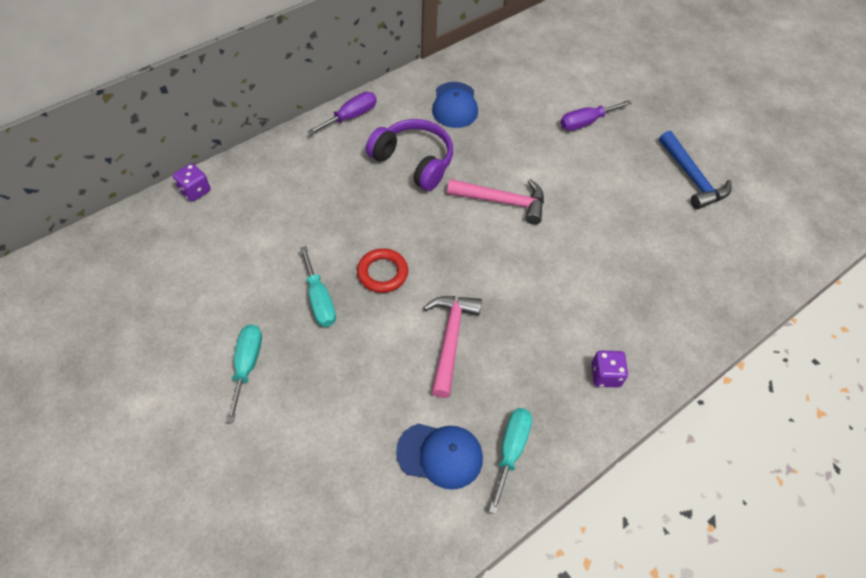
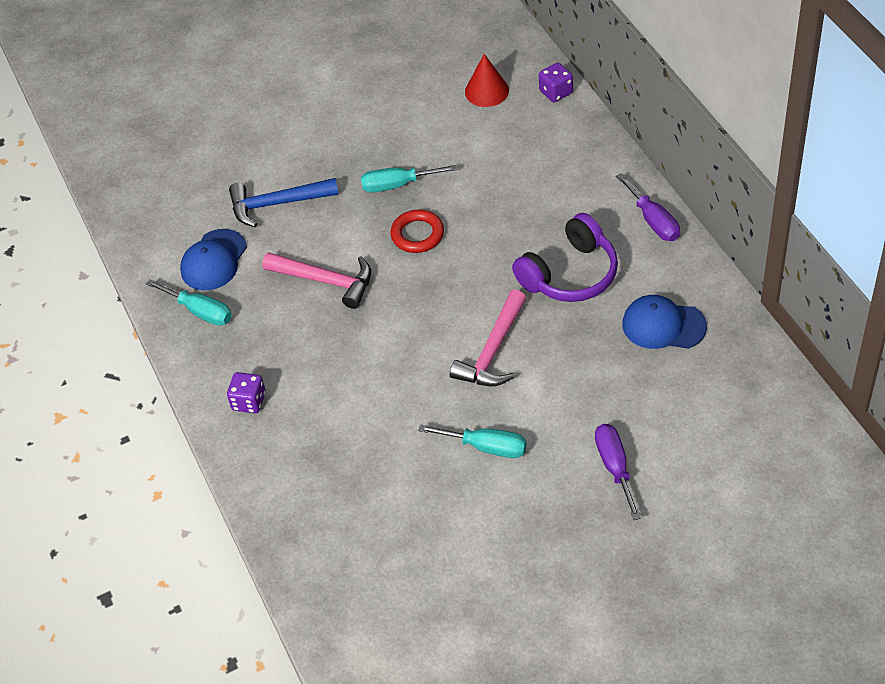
camera: 110 degrees right, 5 degrees down
(188, 244) = (486, 91): none -> red cone
(247, 365) = (340, 134): turquoise screwdriver -> turquoise screwdriver (486, 447)
(692, 178) = (494, 568): blue hammer -> blue hammer (277, 204)

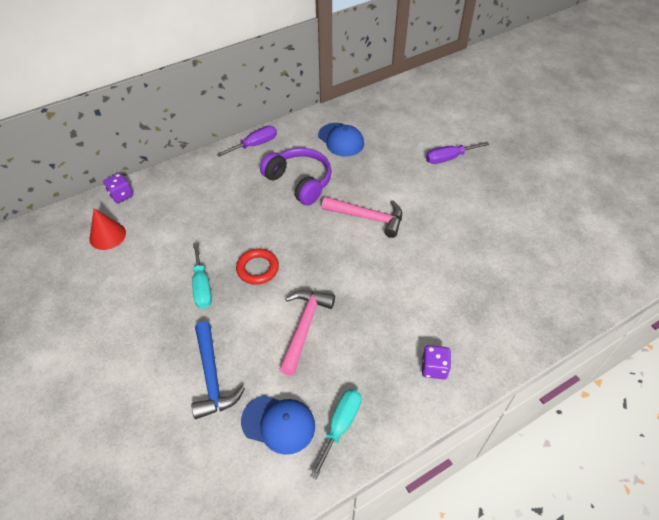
camera: 100 degrees left, 0 degrees up
(486, 447) = (447, 216): turquoise screwdriver -> none
(663, 325) = (341, 140): blue cap -> blue cap turned 45 degrees counterclockwise

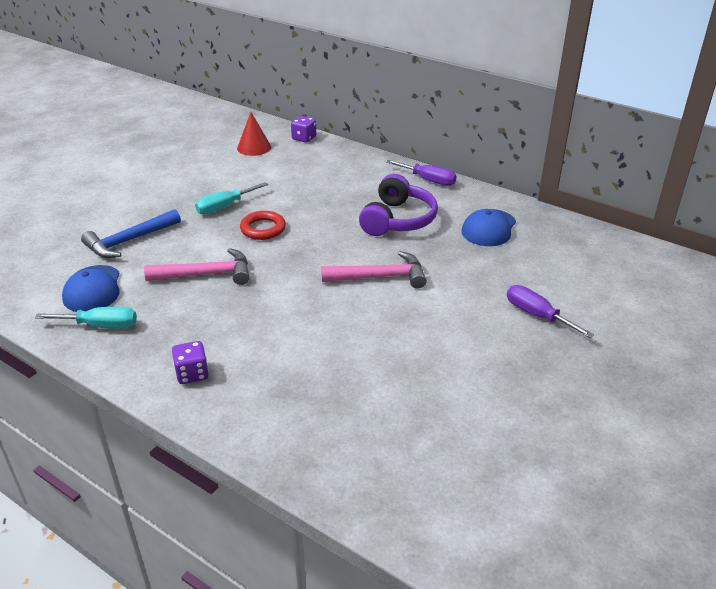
camera: 65 degrees right, 15 degrees down
(368, 217) = (380, 277): pink hammer -> pink hammer turned 90 degrees counterclockwise

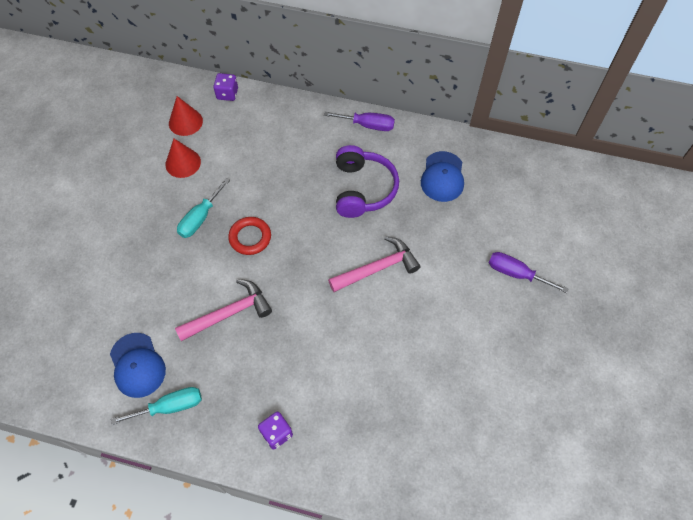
camera: 20 degrees left, 25 degrees up
(129, 241) = (136, 292): blue hammer -> none
(233, 171) = (183, 163): none -> red cone

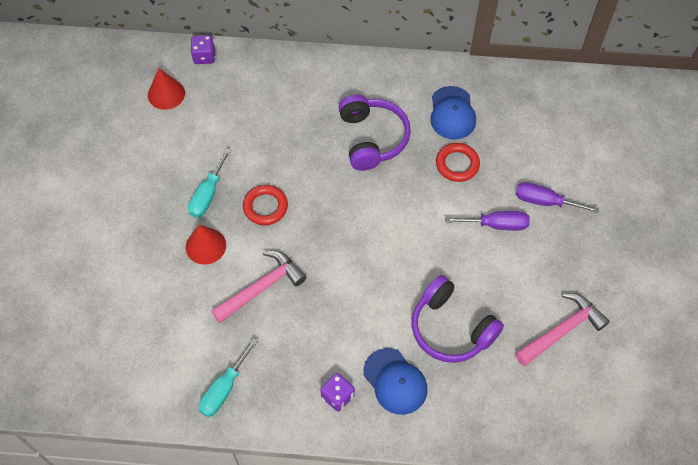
camera: 10 degrees left, 0 degrees up
(137, 365) = (179, 354): blue cap -> blue cap (395, 381)
(170, 406) = (224, 389): turquoise screwdriver -> turquoise screwdriver turned 150 degrees clockwise
(183, 163) = (174, 139): red cone -> red cone (205, 246)
(367, 125) = (363, 69): purple screwdriver -> purple screwdriver (496, 224)
(378, 268) = (404, 217): pink hammer -> pink hammer (562, 330)
(401, 384) = (451, 328): none -> purple headphones
(438, 225) = (457, 164): none -> red ring

